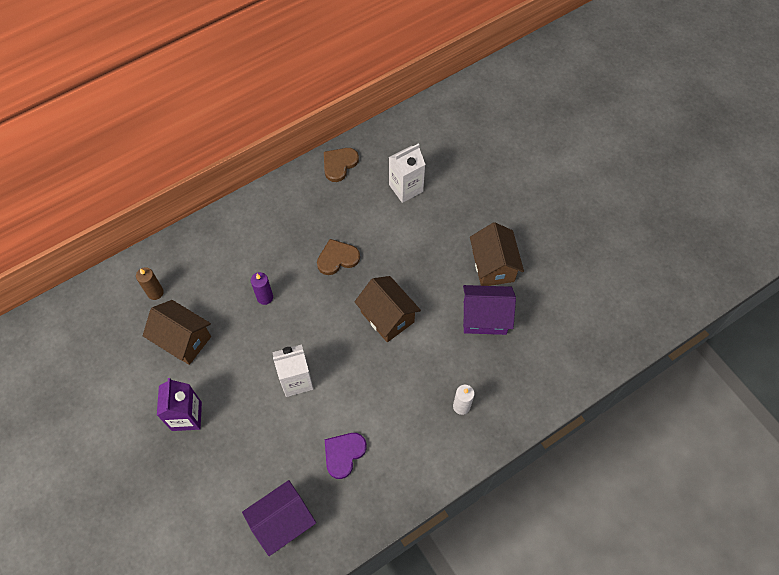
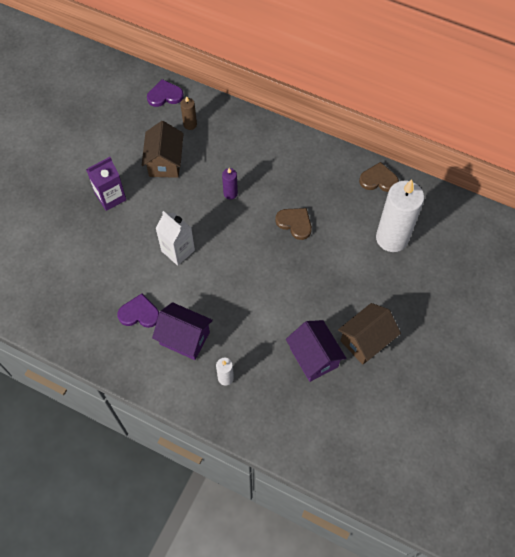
camera: 60 degrees right, 0 degrees up
(100, 298) = (165, 95): none -> purple heart
(282, 522) = (67, 300): purple house -> purple house (184, 338)
(387, 317) = (268, 285): brown house -> none
(406, 188) = (392, 238): white carton -> white candle

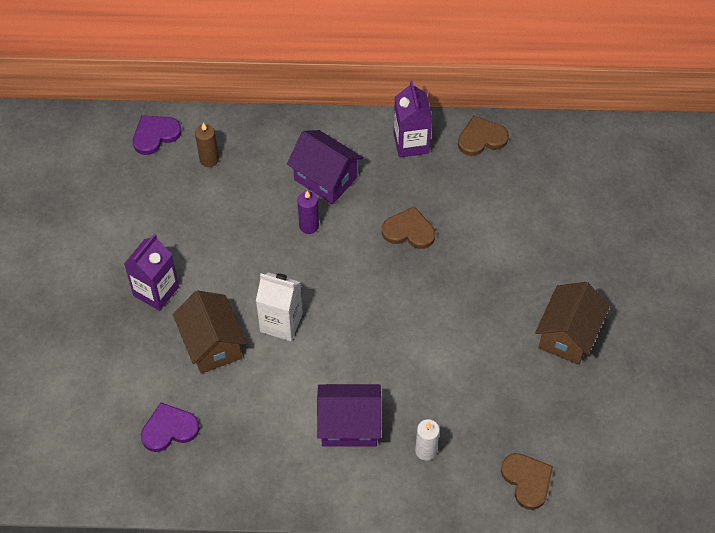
camera: 25 degrees left, 5 degrees down
(139, 313) = (275, 419): purple heart -> purple heart (169, 429)
(165, 162) = (203, 219): brown house -> brown house (212, 344)
(283, 429) = (527, 480): none -> brown heart
(314, 357) = (518, 381): purple house -> purple house (325, 179)
(328, 164) = (411, 143): none -> purple carton
(392, 238) = (534, 202): white candle -> none

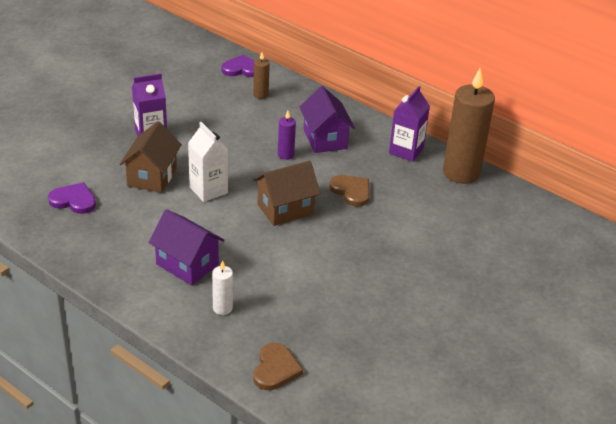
camera: 35 degrees right, 20 degrees down
(481, 138) = (461, 173): brown heart -> brown candle
(567, 335) = (404, 307): brown house -> brown house (285, 209)

